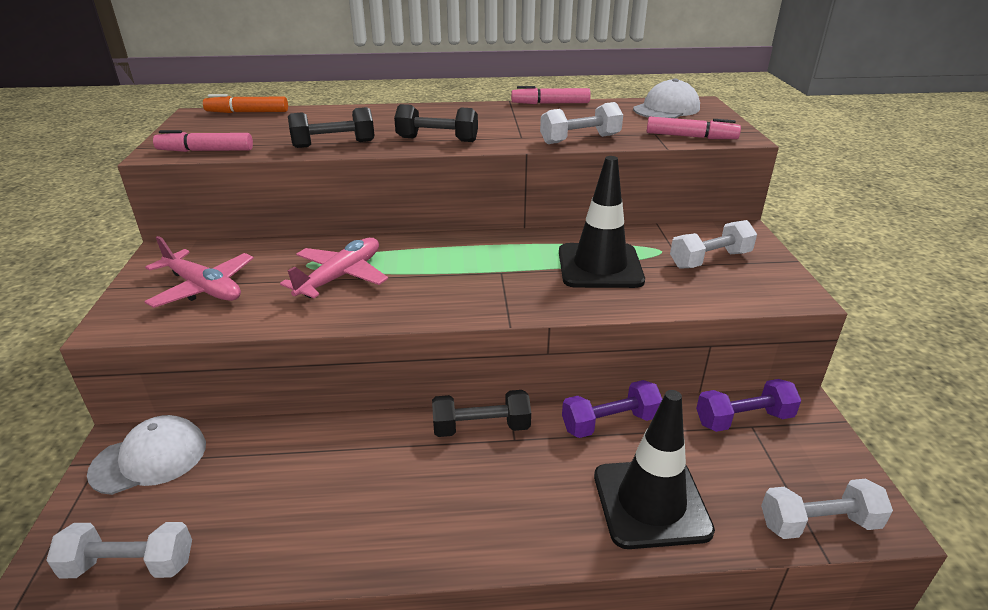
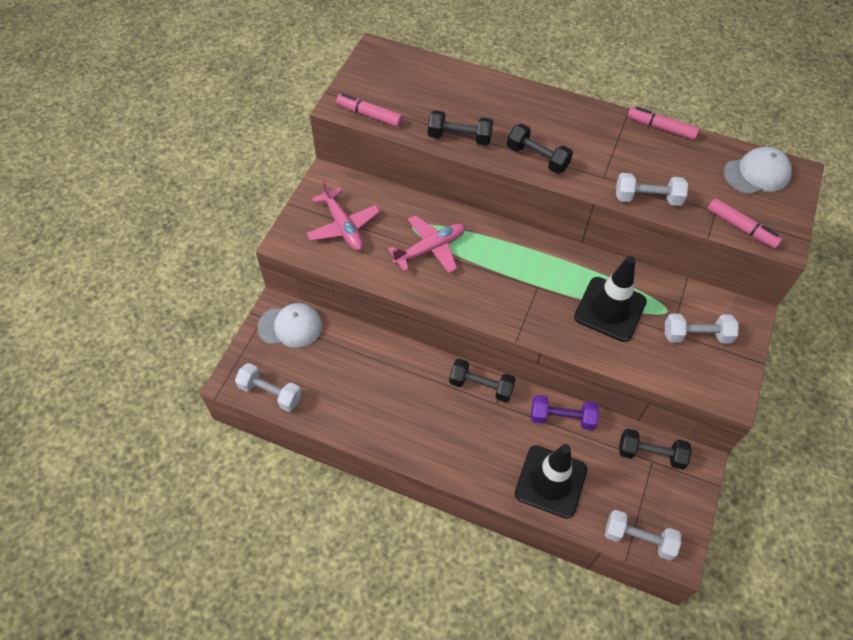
camera: 25 degrees right, 25 degrees up
(247, 112) = (413, 59): orange marker -> none
(743, 419) = (651, 454): purple dumbbell -> black dumbbell

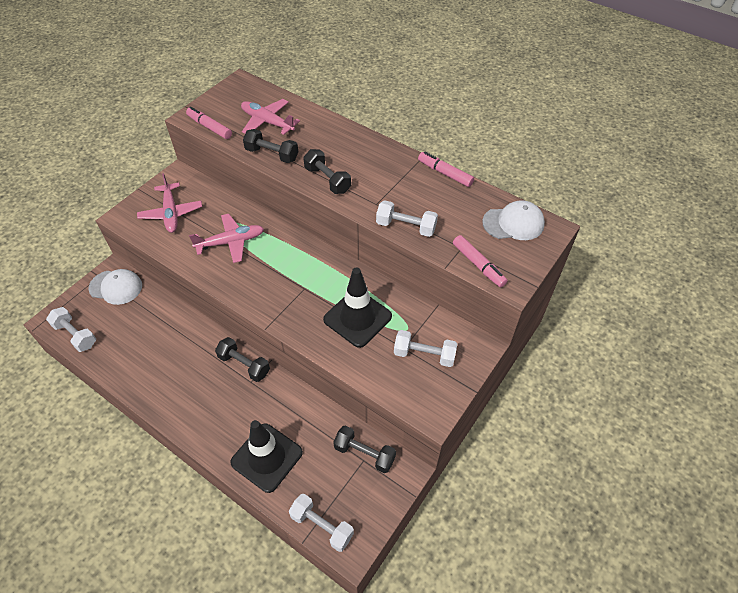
camera: 15 degrees right, 5 degrees down
(434, 97) = (267, 122): none -> pink plane
(562, 418) = (300, 406): purple dumbbell -> none

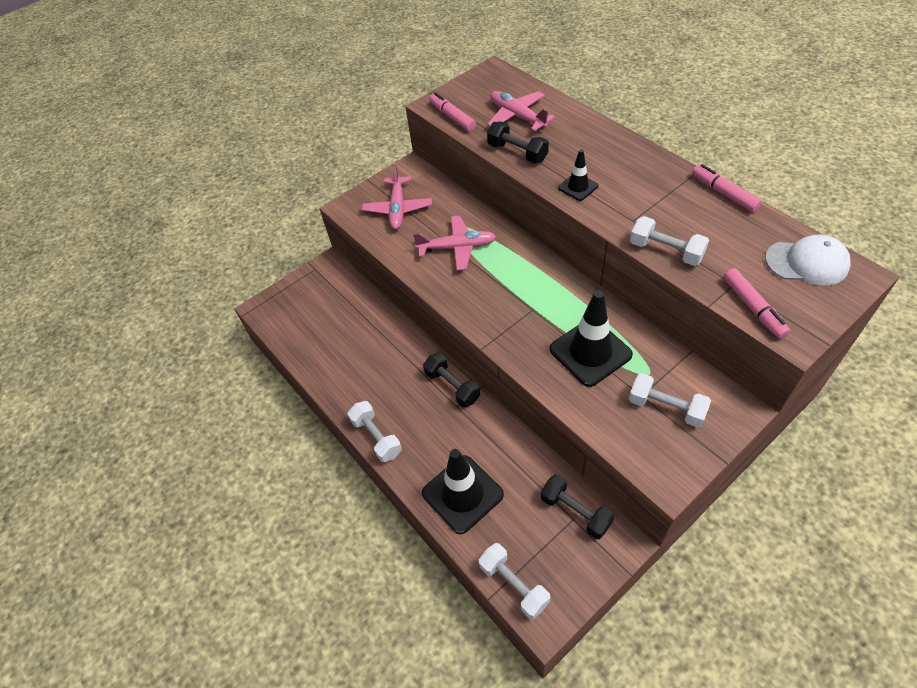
camera: 20 degrees right, 0 degrees up
(75, 335) = (282, 327): white dumbbell -> white dumbbell (376, 437)
(116, 287) = (330, 282): white cap -> none
(327, 180) = (578, 187): black dumbbell -> black traffic cone

